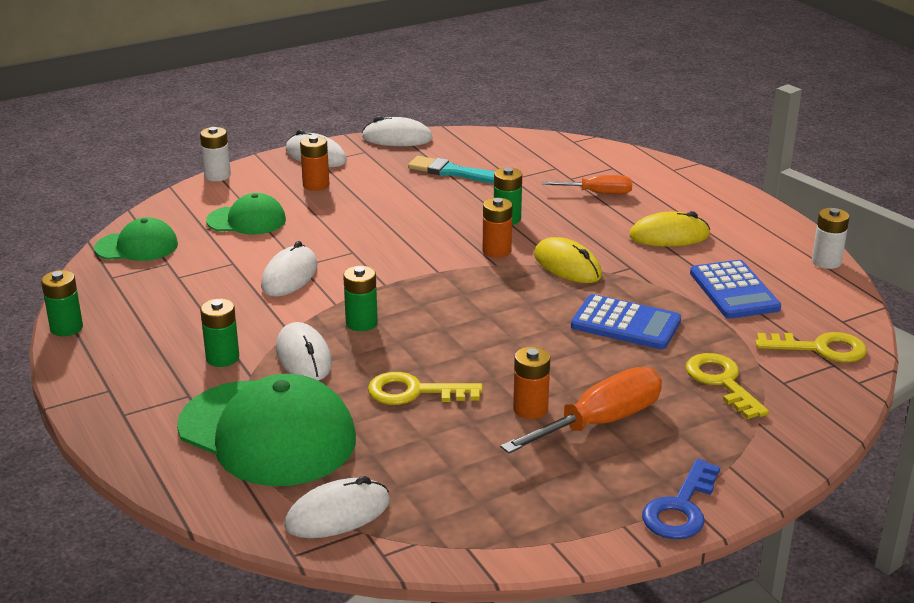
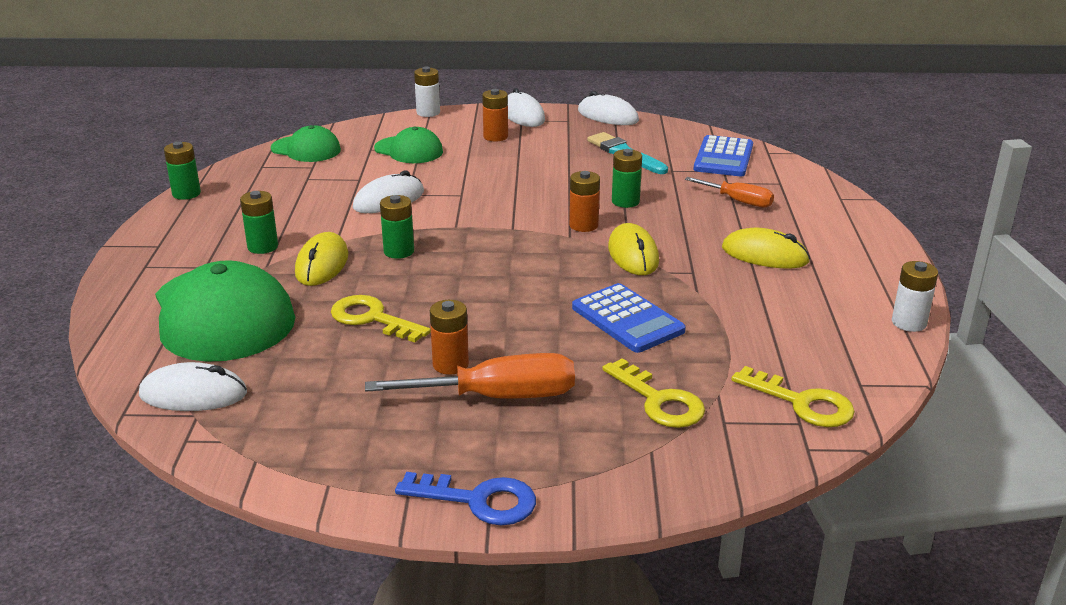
camera: 30 degrees right, 0 degrees up
(303, 357) = (322, 264): white mouse -> yellow mouse
(681, 508) = (478, 500): blue key -> blue key turned 135 degrees counterclockwise
(722, 382) = (659, 401): yellow key -> yellow key turned 135 degrees clockwise
(734, 291) = (773, 322): blue calculator -> blue calculator (723, 157)

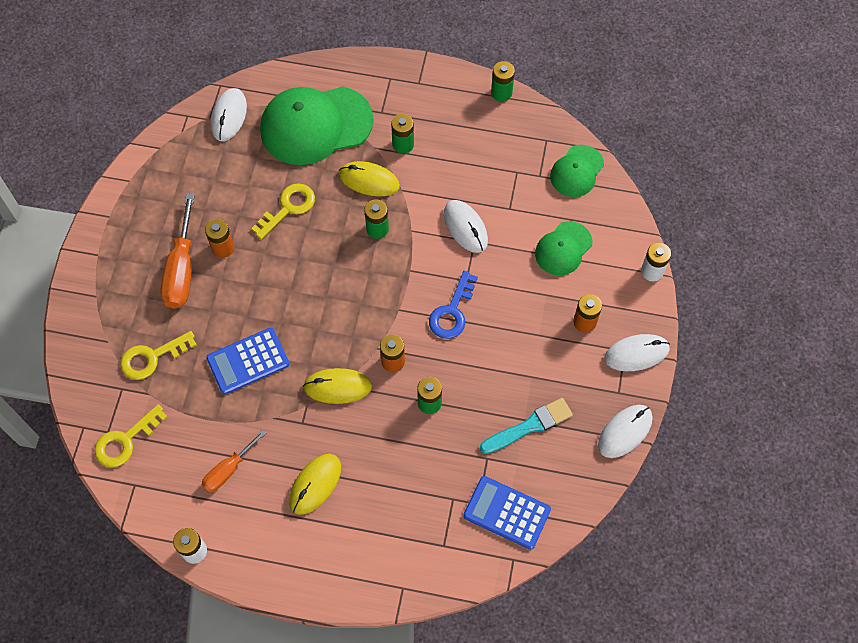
camera: 100 degrees right, 35 degrees up
(478, 500) = (94, 248): blue key -> blue key (452, 311)
(738, 201) = (413, 496): orange screwdriver -> orange screwdriver (228, 470)

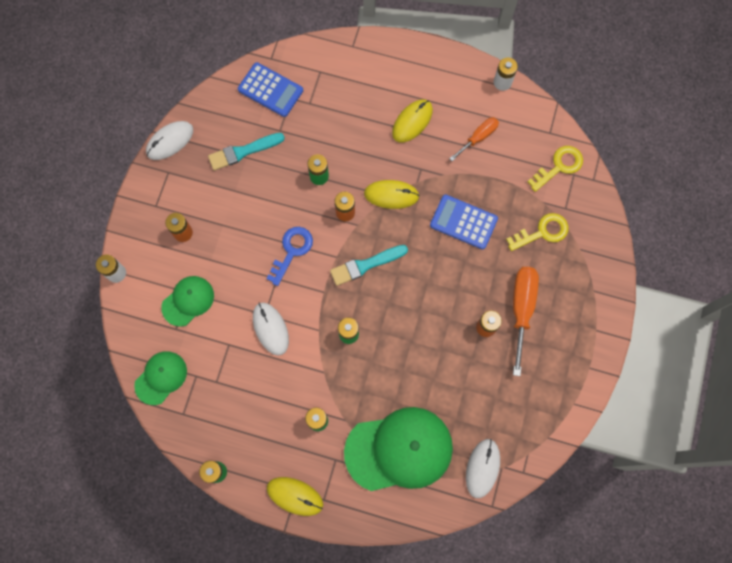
camera: 175 degrees left, 10 degrees up
(248, 361) = (463, 222): blue calculator -> blue calculator turned 135 degrees counterclockwise
(288, 208) = (427, 362): yellow key -> none
(363, 303) = (366, 265): none -> turquoise brush
(369, 180) = (352, 384): yellow mouse -> yellow mouse (295, 496)
(636, 354) = (146, 202): white mouse -> none

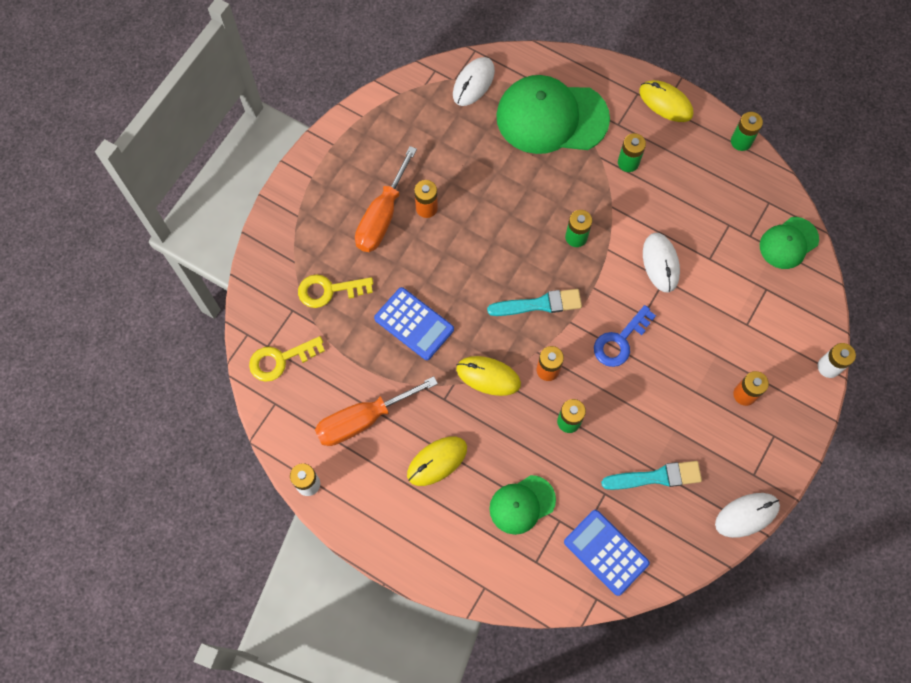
camera: 165 degrees left, 5 degrees down
(188, 301) = (748, 315): green cap -> green cap (522, 504)
(478, 137) = (363, 419): orange screwdriver -> orange screwdriver, size x1.65

